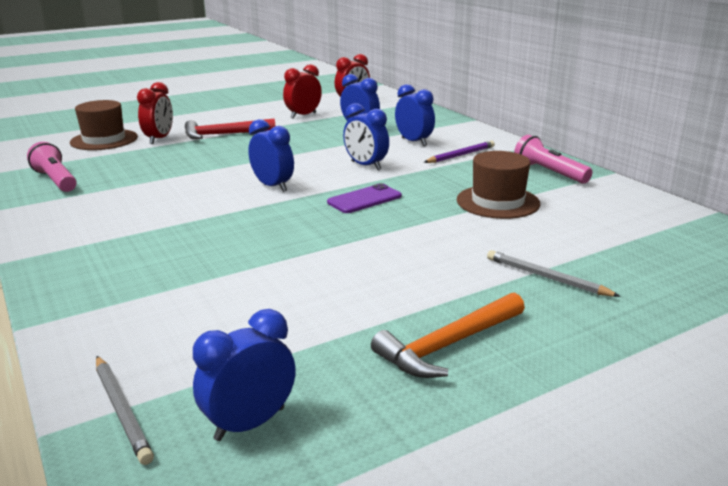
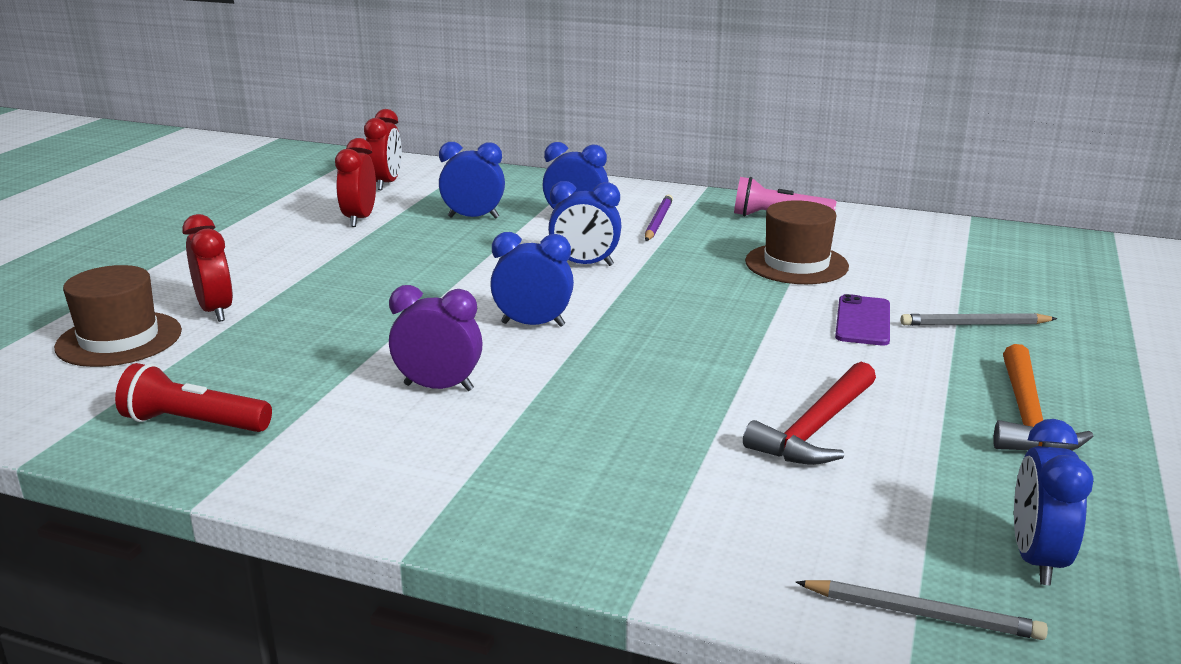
camera: 40 degrees left, 0 degrees up
(56, 180) = (194, 423): pink flashlight -> red flashlight
(168, 200) = (438, 387): none -> purple clock
(224, 134) = (305, 276): red hammer -> red hammer (815, 428)
(364, 199) = (668, 305): purple phone -> purple phone (863, 321)

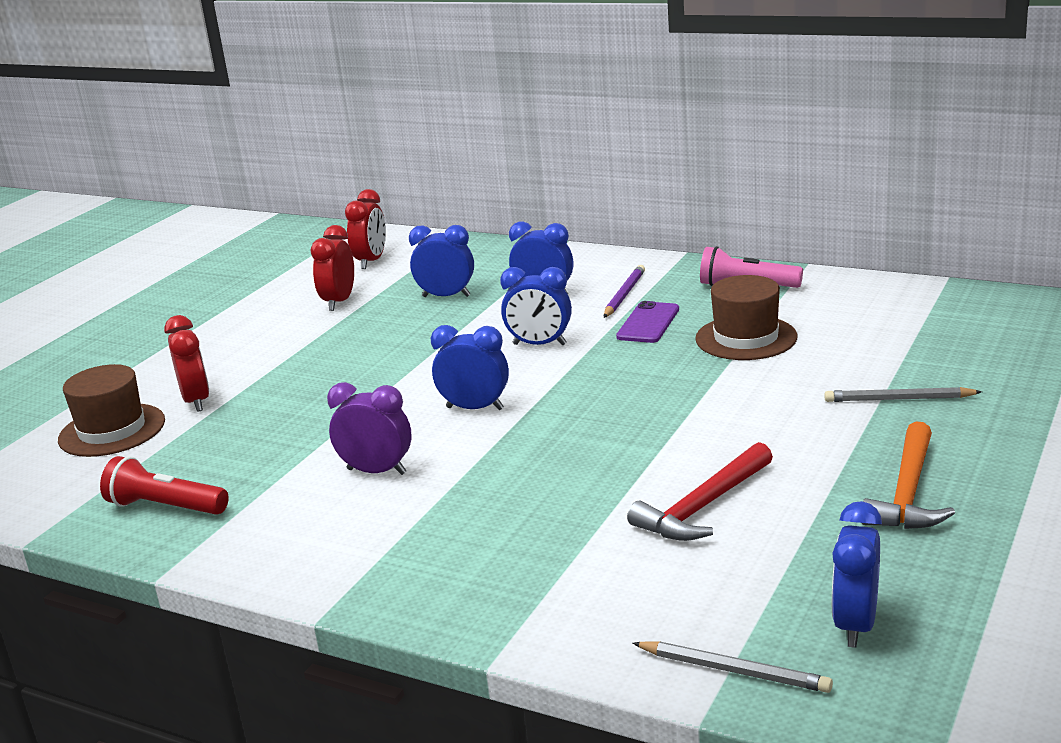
camera: 10 degrees right, 0 degrees up
(863, 321) = (788, 398): purple phone -> purple phone (648, 323)

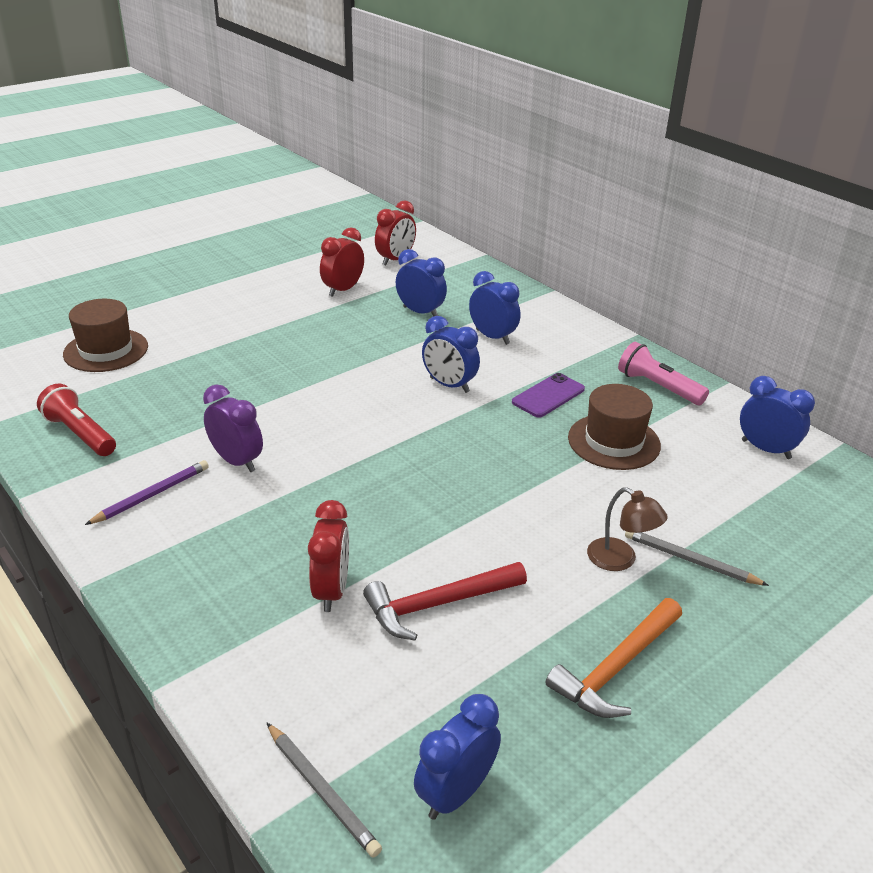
camera: 20 degrees right, 10 degrees up
(196, 401) = (177, 345): red clock -> red clock (331, 591)
(475, 408) = (352, 429): blue clock -> blue clock (765, 449)
(624, 294) = (553, 360): purple pencil -> purple pencil (152, 495)
(837, 419) = (620, 560): none -> brown lamp

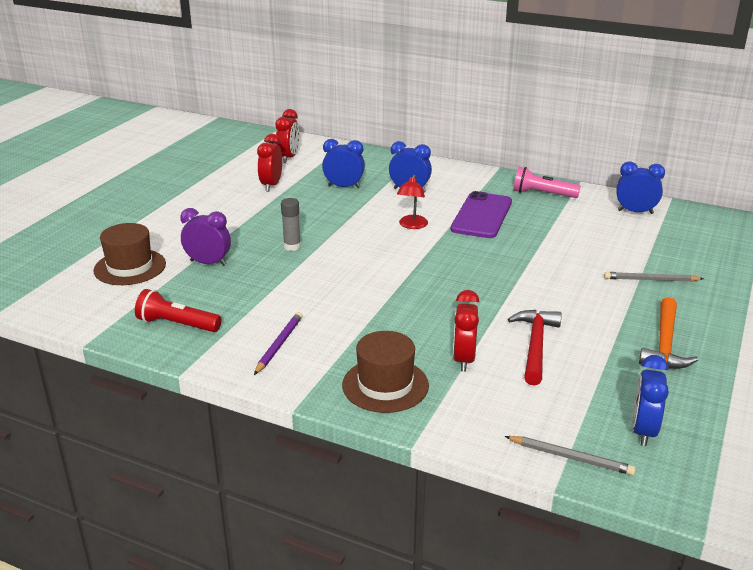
camera: 25 degrees left, 5 degrees down
(237, 461) = (317, 308): purple clock -> purple clock (208, 263)
(289, 373) = (292, 246): none -> grey glue stick
(331, 591) = (463, 359): red clock -> red clock turned 150 degrees counterclockwise
(438, 604) = (535, 345): red hammer -> red hammer turned 150 degrees clockwise
(449, 385) = (412, 225): blue clock -> red lamp
(548, 396) = (481, 215): purple phone -> purple phone, size x1.59
(614, 441) = (547, 231): brown hat -> brown hat (385, 385)
(620, 560) = (613, 291): brown lamp -> none

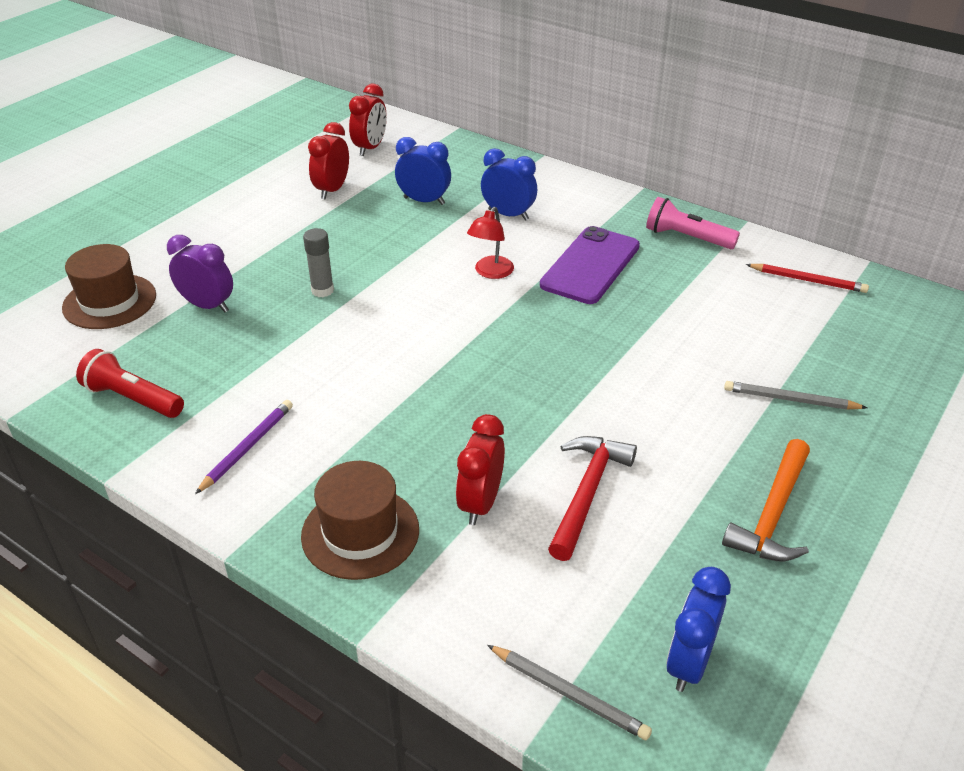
camera: 10 degrees right, 10 degrees up
(635, 212) = (808, 280): blue clock -> red pencil

